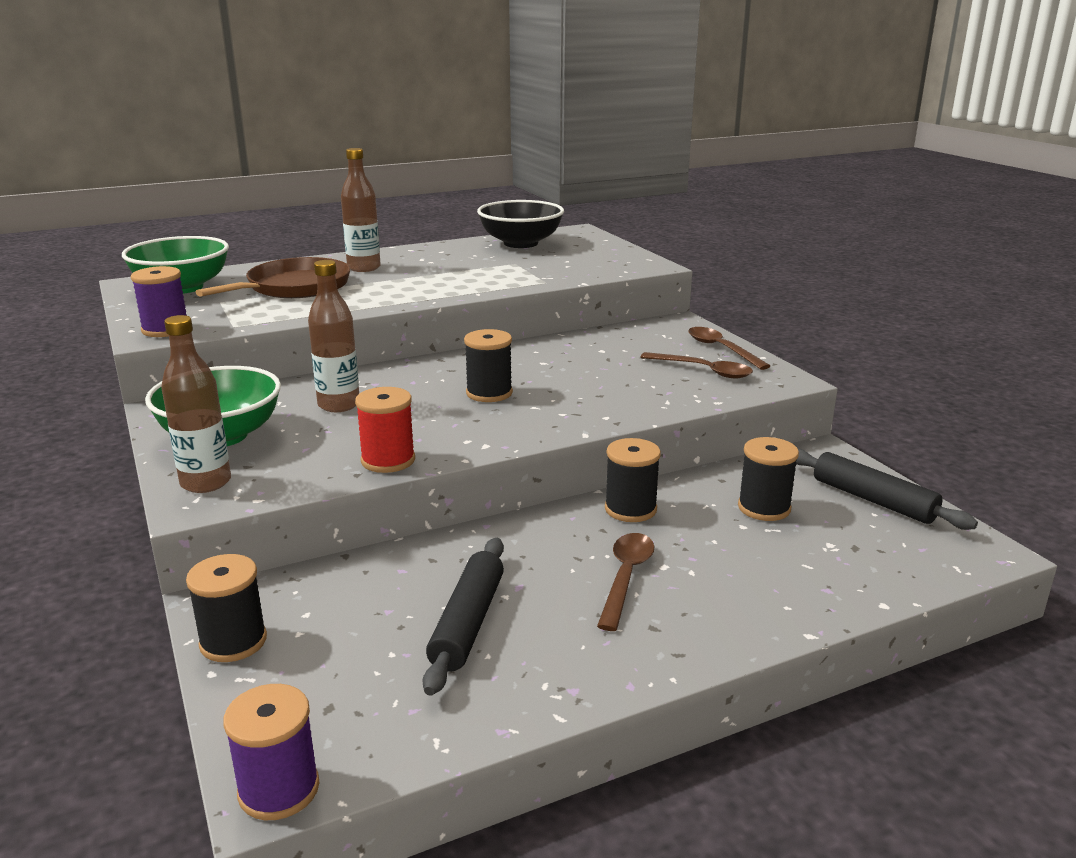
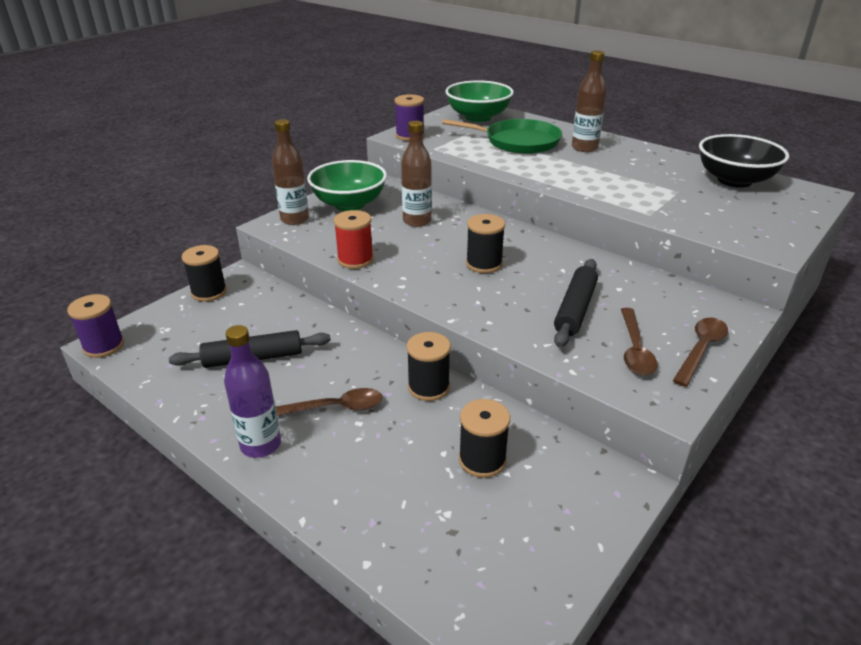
camera: 65 degrees right, 10 degrees up
(294, 287) = (518, 142): brown pan -> green pan
(664, 645) = (261, 445): none -> purple bottle
(873, 500) = (552, 534): black rolling pin -> black rolling pin (575, 309)

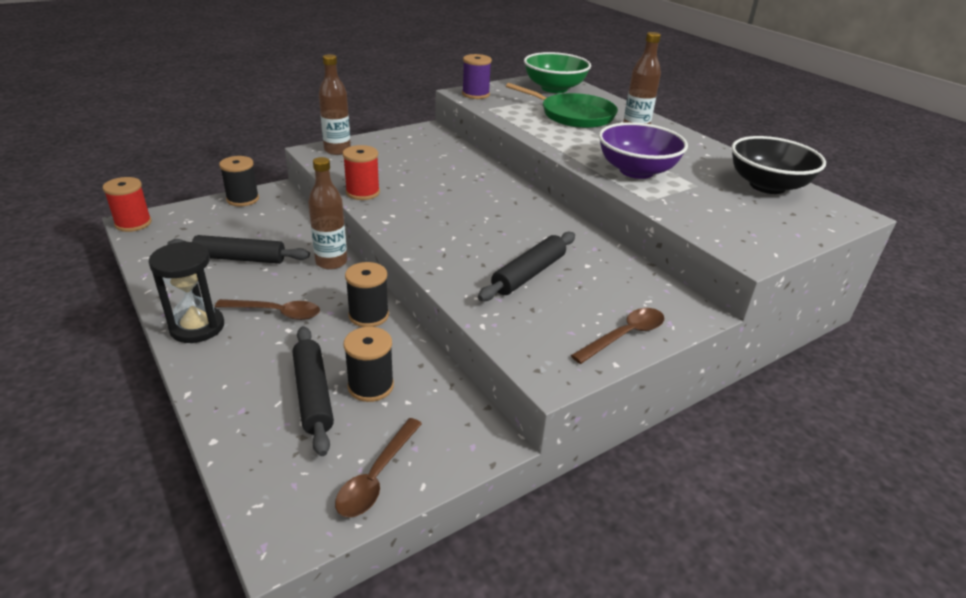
camera: 15 degrees right, 0 degrees up
(104, 346) = (133, 223): purple spool -> red spool
(261, 445) = (197, 327): purple bottle -> black hourglass
(349, 204) = (394, 146): green bowl -> none
(417, 221) = (442, 171): brown bottle -> brown bottle (331, 262)
(433, 484) = (313, 395): none -> black rolling pin
(484, 264) = (474, 218): black spool -> none
(617, 187) = (636, 171): none -> purple bowl
(635, 349) = (558, 321): brown spoon -> brown spoon (377, 476)

